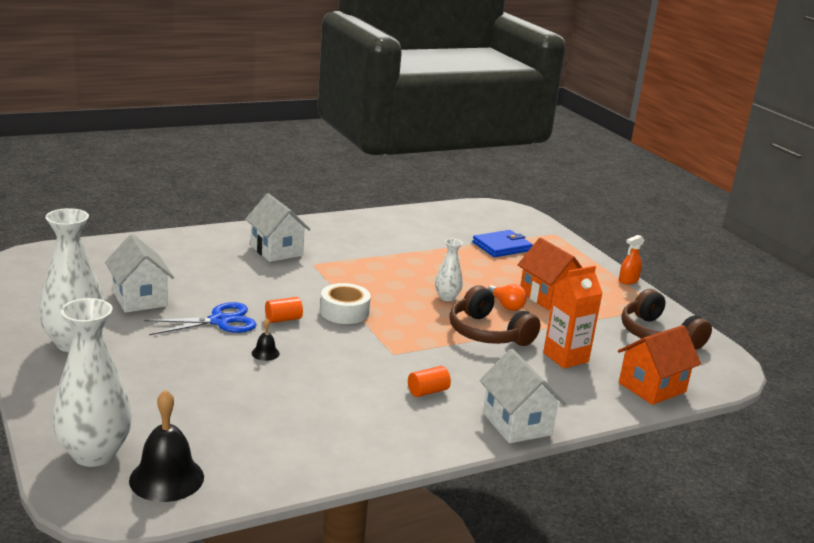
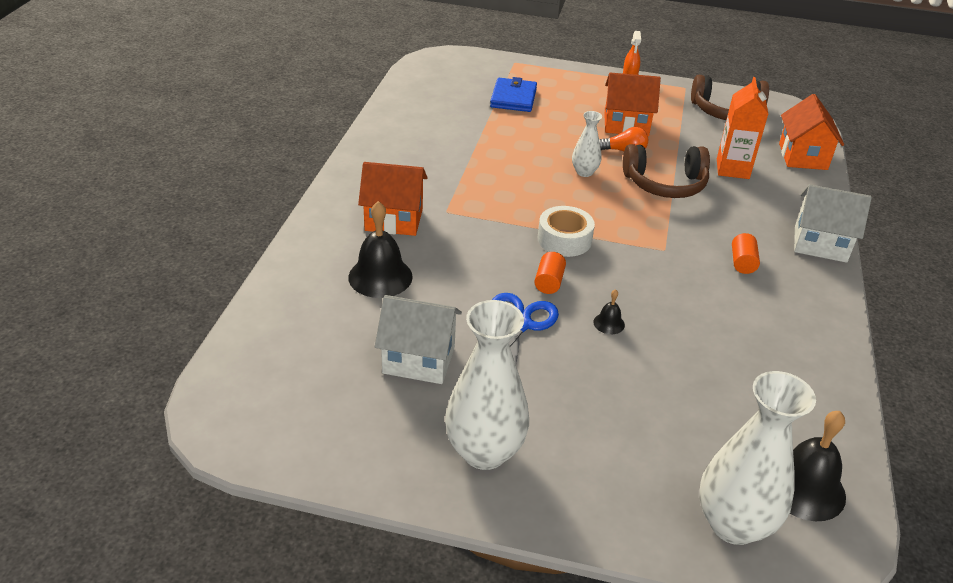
camera: 50 degrees left, 15 degrees up
(209, 264) = (380, 277): none -> black bell
(276, 250) = (394, 220): white house -> orange house

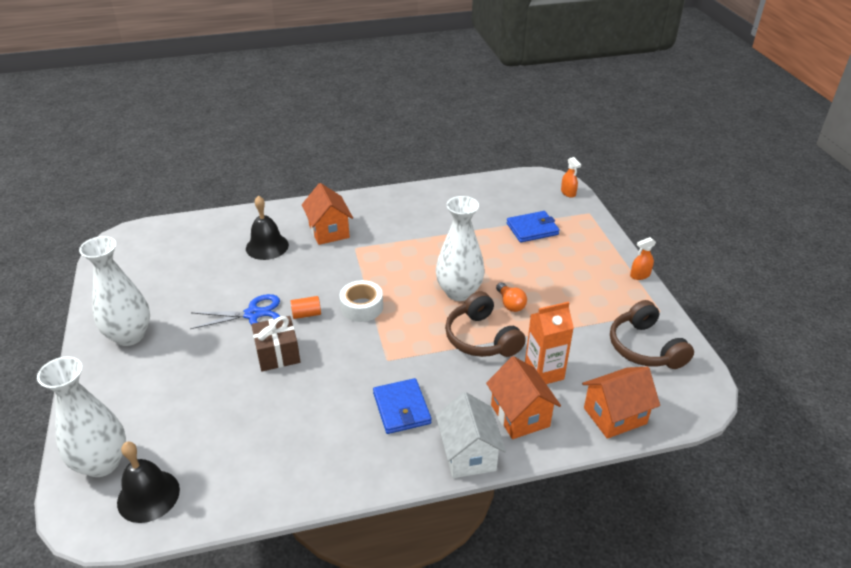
camera: 65 degrees right, 0 degrees up
(418, 360) = (197, 286): white house -> none
(470, 59) = (568, 193): none -> orange spray bottle
(584, 172) = (459, 292): white vase -> white vase, size x1.94
(609, 323) = (278, 354): black bell -> brown gift
(626, 125) = (554, 294): orange house -> orange house (520, 415)
(742, 263) = (401, 408): orange cylinder -> blue wallet

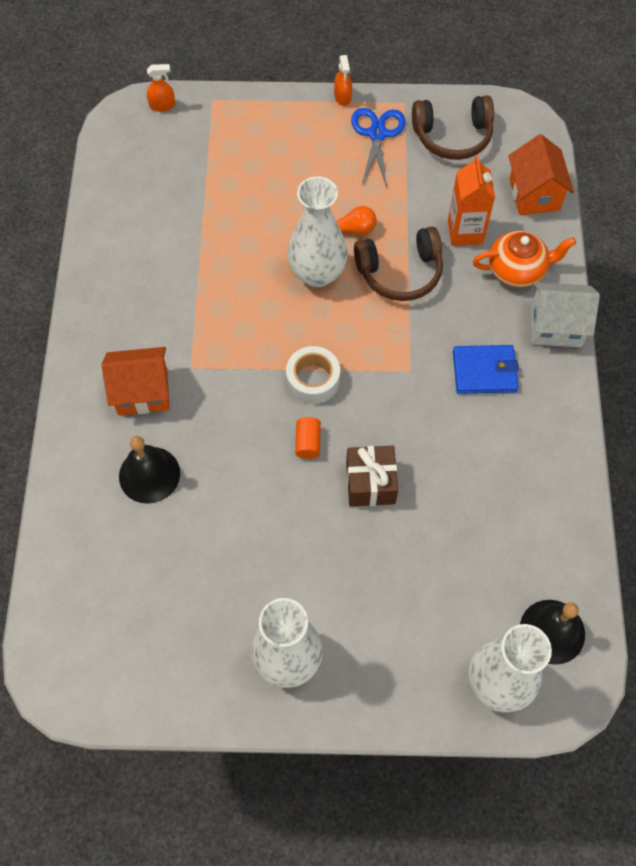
camera: 75 degrees left, 25 degrees up
(253, 314) = (290, 505): blue scissors -> blue scissors (377, 134)
(520, 415) = (517, 270): orange house -> orange teapot
(532, 229) = (223, 166): blue wallet -> none

